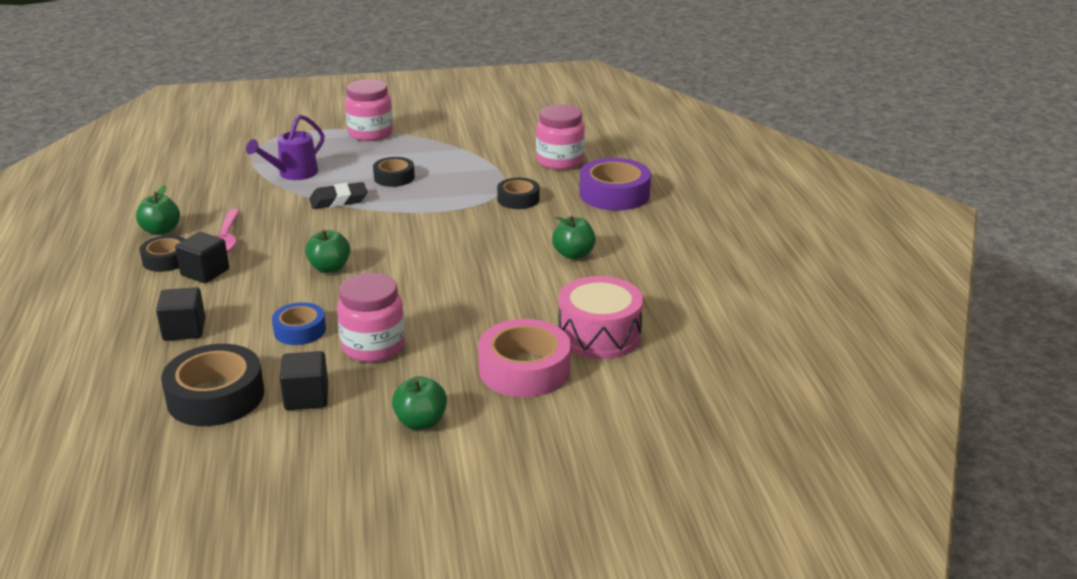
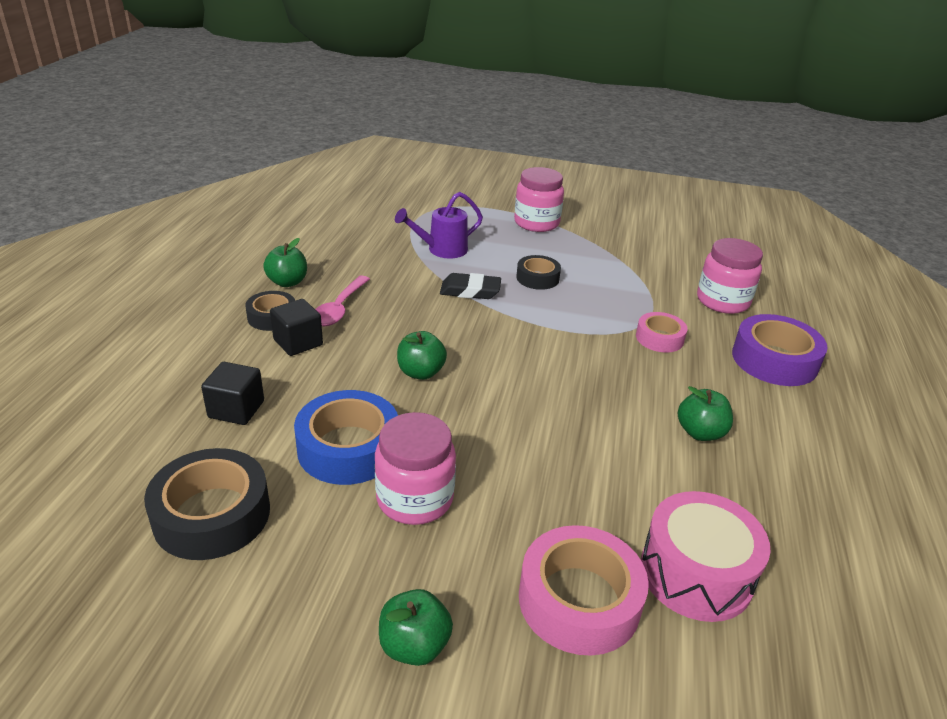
camera: 20 degrees right, 5 degrees up
(300, 330) = (348, 448): blue tape -> blue tape, size x1.69
(306, 397) = (304, 552): black cube -> none
(518, 199) = (659, 338): black tape -> pink tape

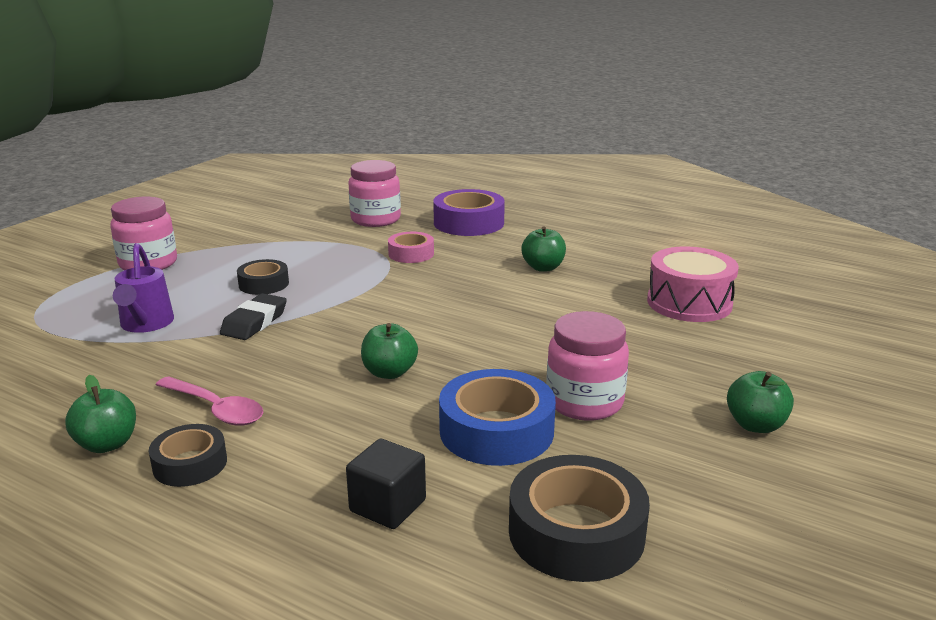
camera: 70 degrees left, 10 degrees down
(298, 342) = (270, 447): black cube -> none
(579, 600) = (711, 349): pink tape -> none

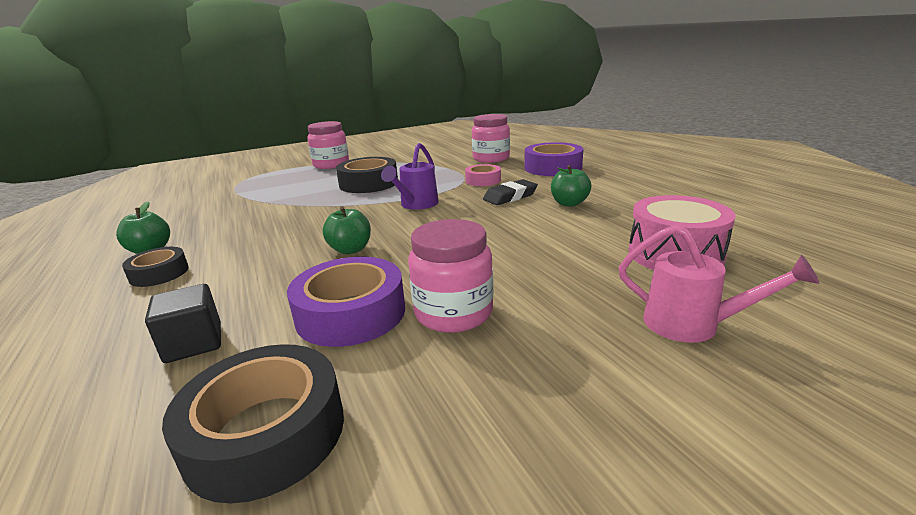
camera: 35 degrees right, 0 degrees up
(145, 324) = (277, 193): purple watering can -> purple watering can (416, 205)
(216, 409) = (226, 246): pink spoon -> none
(254, 322) = (328, 202): black eraser -> black eraser (510, 197)
(263, 284) = (368, 183): black tape -> black tape, size x1.69
(496, 431) = (351, 313): blue tape -> purple tape
(755, 425) = (601, 397): green apple -> none
(757, 359) = (692, 325): none -> pink watering can

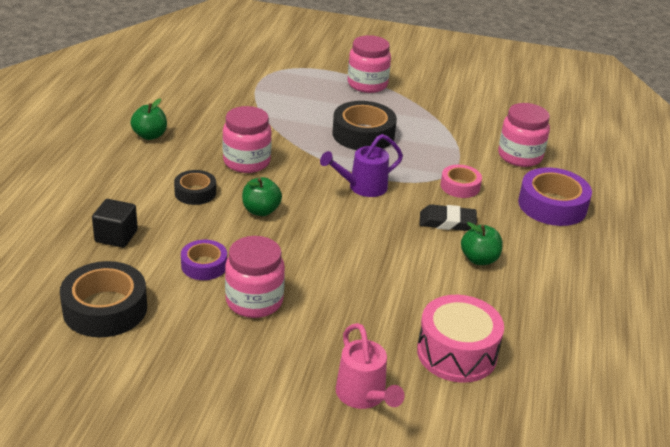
camera: 35 degrees right, 10 degrees up
(159, 273) = (139, 164): black tape -> black tape (195, 192)
(288, 228) = (246, 162): none -> pink jar
(351, 313) = (204, 265): purple tape -> purple tape, size x0.59

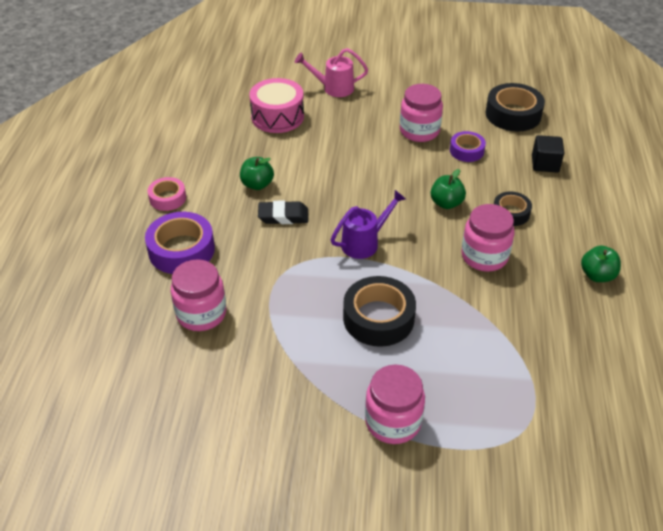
camera: 175 degrees right, 10 degrees up
(363, 396) = (333, 88): pink watering can -> pink watering can turned 60 degrees counterclockwise
(460, 186) = (270, 259): pink tape -> pink tape (167, 198)

